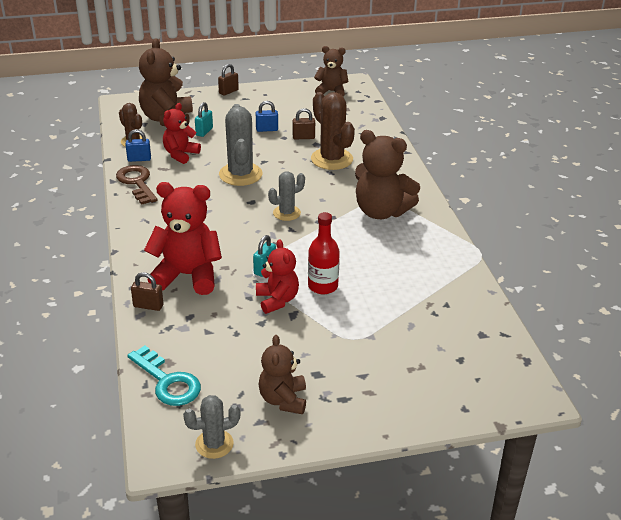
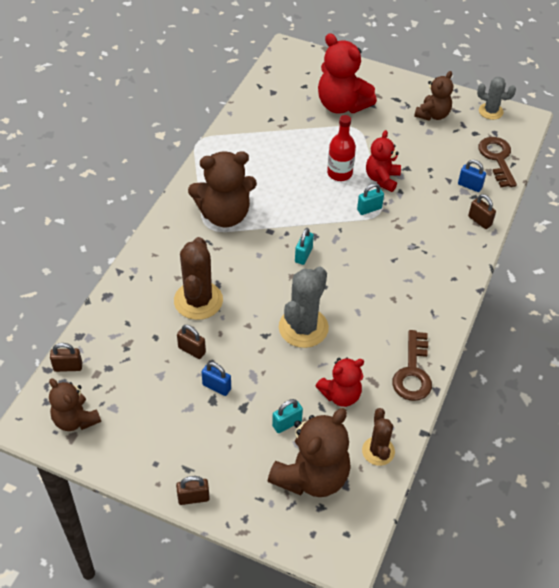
camera: 145 degrees left, 15 degrees up
(139, 159) = (389, 412): blue padlock -> blue padlock (469, 186)
(167, 381) = (497, 159): turquoise key -> brown key
(187, 275) = (433, 233): red teddy bear -> red teddy bear (342, 105)
(286, 213) = (303, 255): grey cactus -> turquoise padlock
(367, 105) = (68, 367): none -> brown padlock
(381, 211) = (224, 215): brown teddy bear -> brown teddy bear turned 105 degrees clockwise

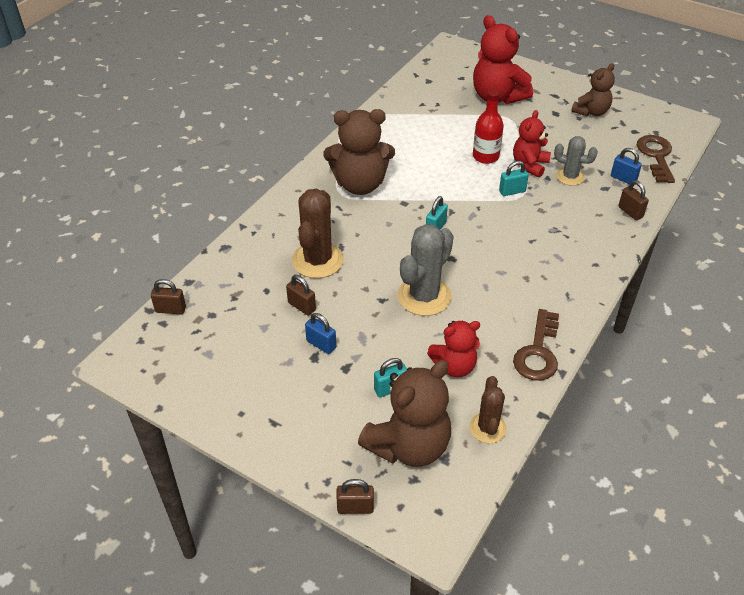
camera: 10 degrees right, 5 degrees down
(75, 419) = (166, 361): brown teddy bear -> none
(193, 498) = (275, 453): brown padlock -> brown padlock (355, 508)
(490, 111) = (653, 113): grey cactus -> grey cactus (570, 177)

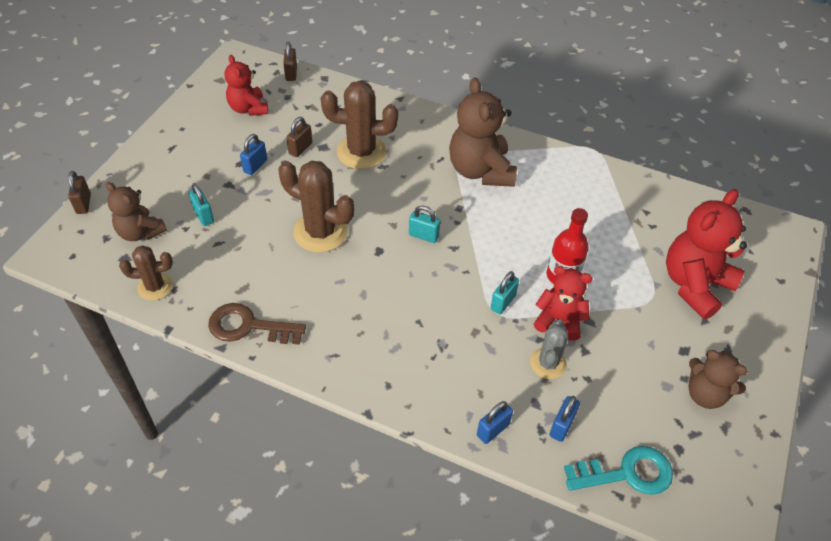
camera: 80 degrees right, 5 degrees up
(409, 445) = (140, 232): brown teddy bear -> brown teddy bear, size x0.62
(424, 296) = (320, 232): grey cactus -> brown cactus
(454, 366) = (230, 259): red teddy bear -> red teddy bear (248, 108)
(512, 191) = (503, 302): turquoise padlock -> turquoise padlock turned 60 degrees clockwise
(630, 212) = (492, 430): brown padlock -> blue padlock
(656, 156) = (626, 473): brown key -> turquoise key

